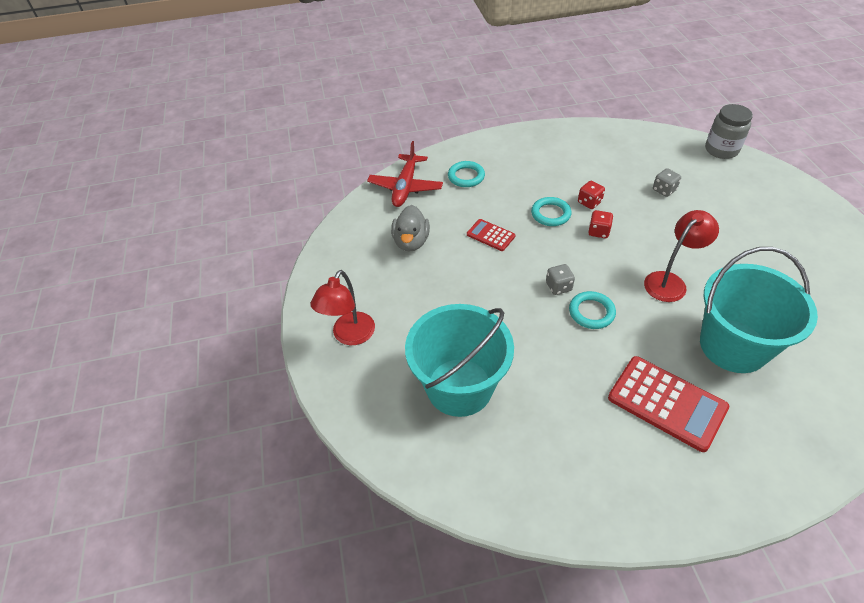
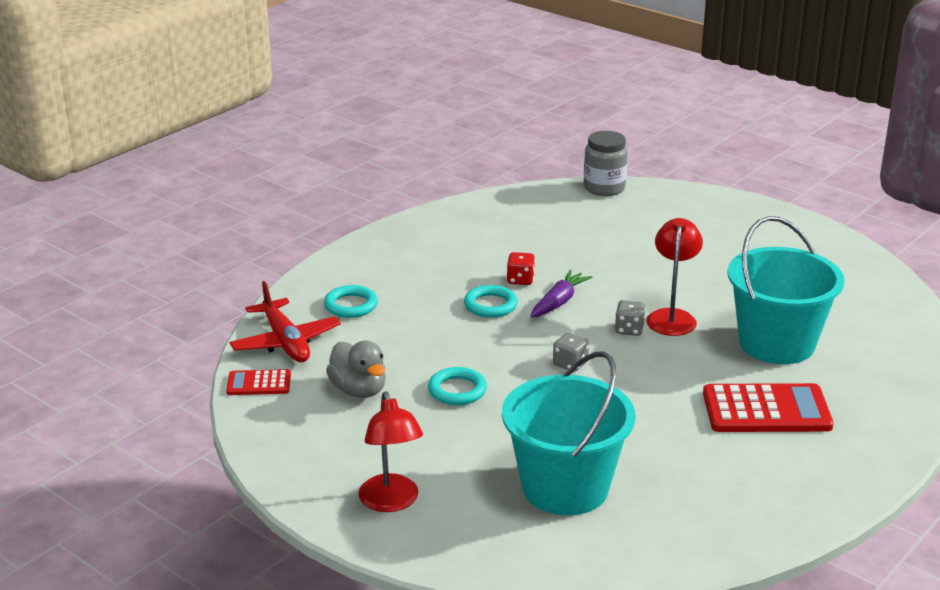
camera: 40 degrees left, 20 degrees down
(490, 235) = (446, 349): red calculator -> red calculator (259, 383)
(591, 312) = (626, 371): turquoise ring -> turquoise ring (457, 390)
(598, 232) = (558, 302): red dice -> purple carrot
(664, 190) = (585, 242): grey dice -> grey dice (629, 330)

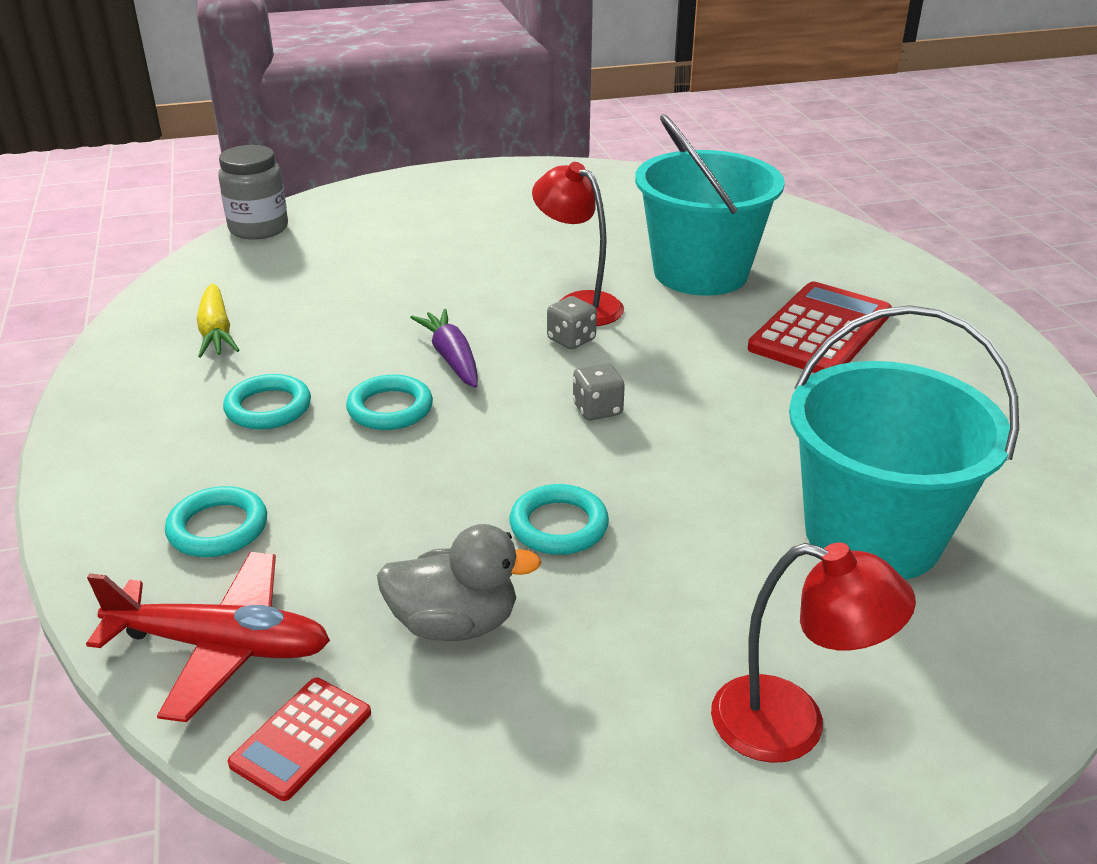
camera: 55 degrees left, 5 degrees up
(448, 274) = (268, 408): none -> turquoise ring
(490, 229) = (216, 332): none -> yellow carrot
(520, 280) = (364, 362): red dice -> none

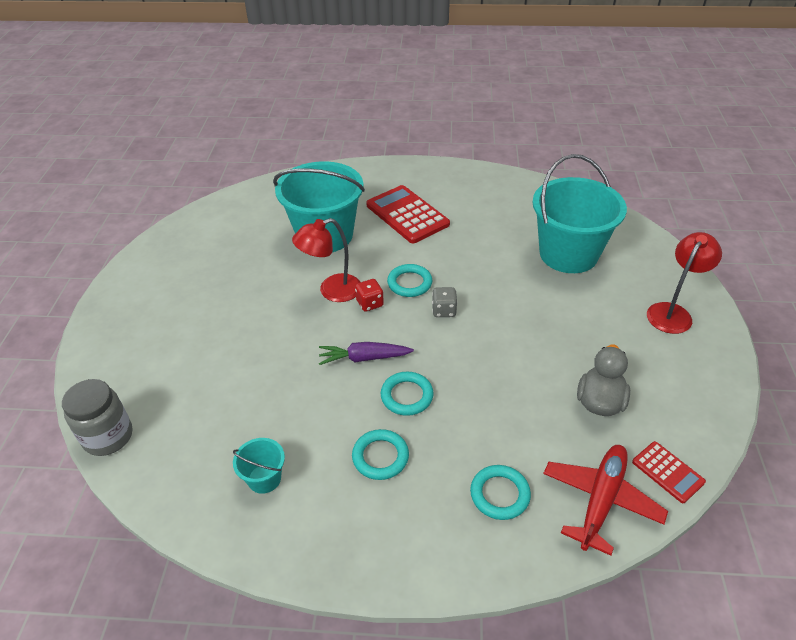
camera: 70 degrees left, 10 degrees up
(216, 332) = (264, 478): yellow carrot -> turquoise bucket
(559, 525) = (536, 348): turquoise ring -> turquoise ring (409, 283)
(571, 340) = (370, 303): grey dice -> red dice

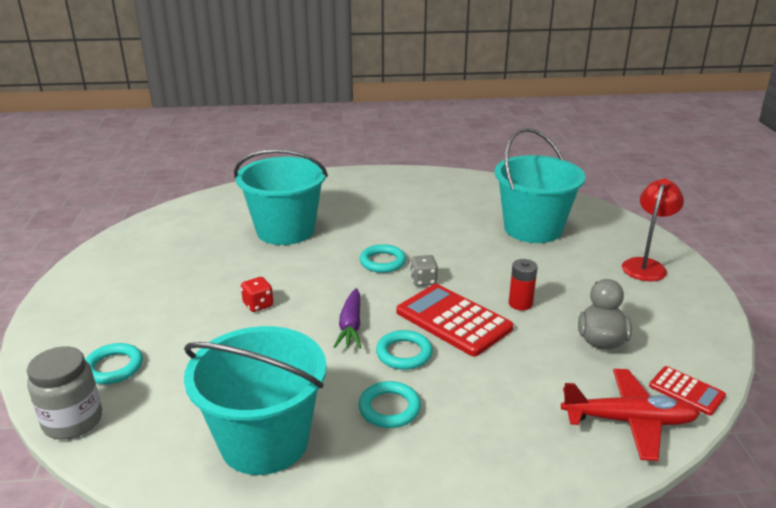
camera: 10 degrees left, 15 degrees down
(264, 478) = (264, 441): turquoise bucket -> turquoise bucket, size x2.34
(332, 291) = (303, 274): red lamp -> none
(364, 358) = (351, 326): purple carrot -> purple carrot turned 75 degrees counterclockwise
(370, 303) = (345, 281): red dice -> red dice (258, 305)
(407, 215) = (366, 209): red calculator -> red calculator (453, 320)
(499, 494) = (525, 428): turquoise ring -> turquoise ring (113, 367)
(532, 348) = (520, 303): none -> red battery
(601, 500) = (629, 421): red plane -> red plane turned 75 degrees clockwise

